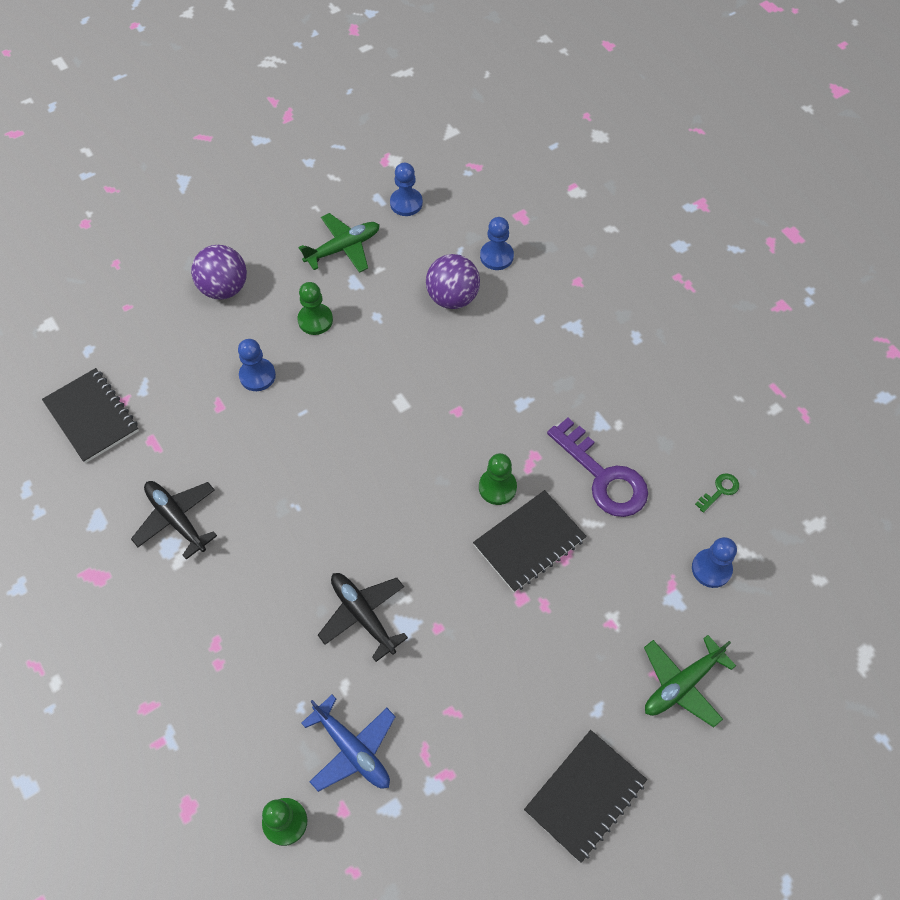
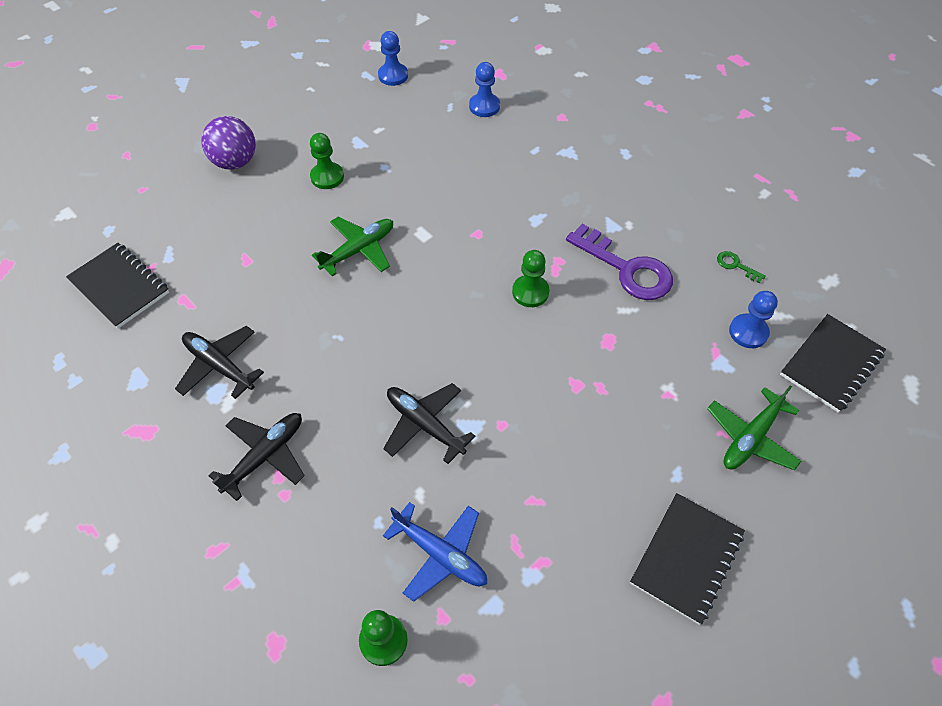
camera: 10 degrees left, 5 degrees down
(206, 621) = (265, 455): none -> black plane
(257, 375) = (280, 230): blue pawn -> none
(343, 248) = (342, 117): green plane -> green plane (359, 250)
(452, 297) = (452, 143): purple ball -> none
(529, 542) = (572, 335): black notebook -> black notebook (831, 364)
(720, 491) = (736, 266): green key -> green key turned 90 degrees counterclockwise

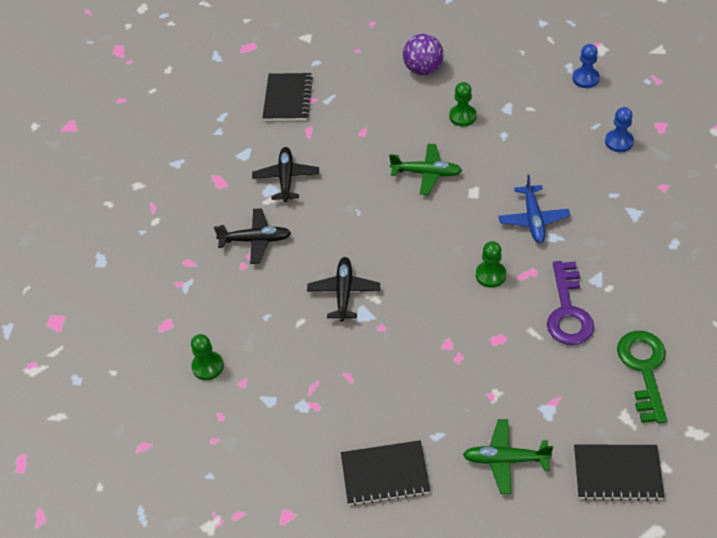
camera: 55 degrees right, 5 degrees down
(440, 554) = (275, 357): blue plane -> blue plane (533, 219)
(736, 266) = (644, 369): green key -> green key, size x2.34
(748, 332) = (591, 410): blue pawn -> none

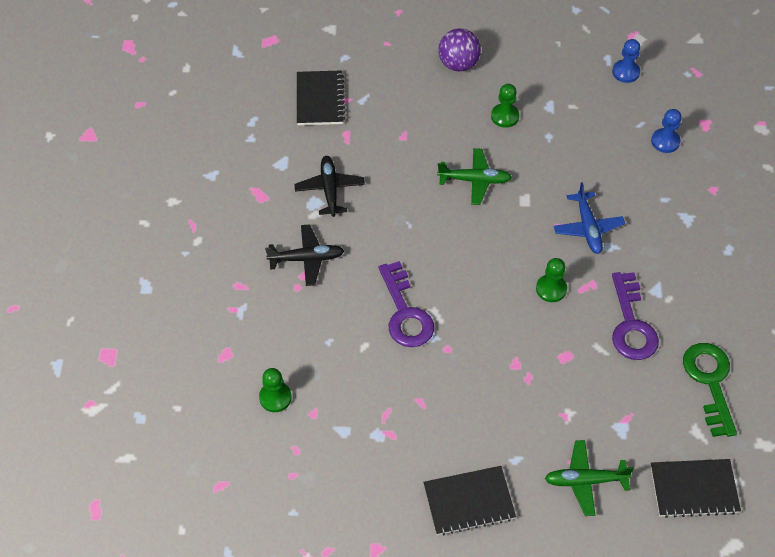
camera: 10 degrees left, 5 degrees up
(344, 292) = (405, 312): black plane -> purple key

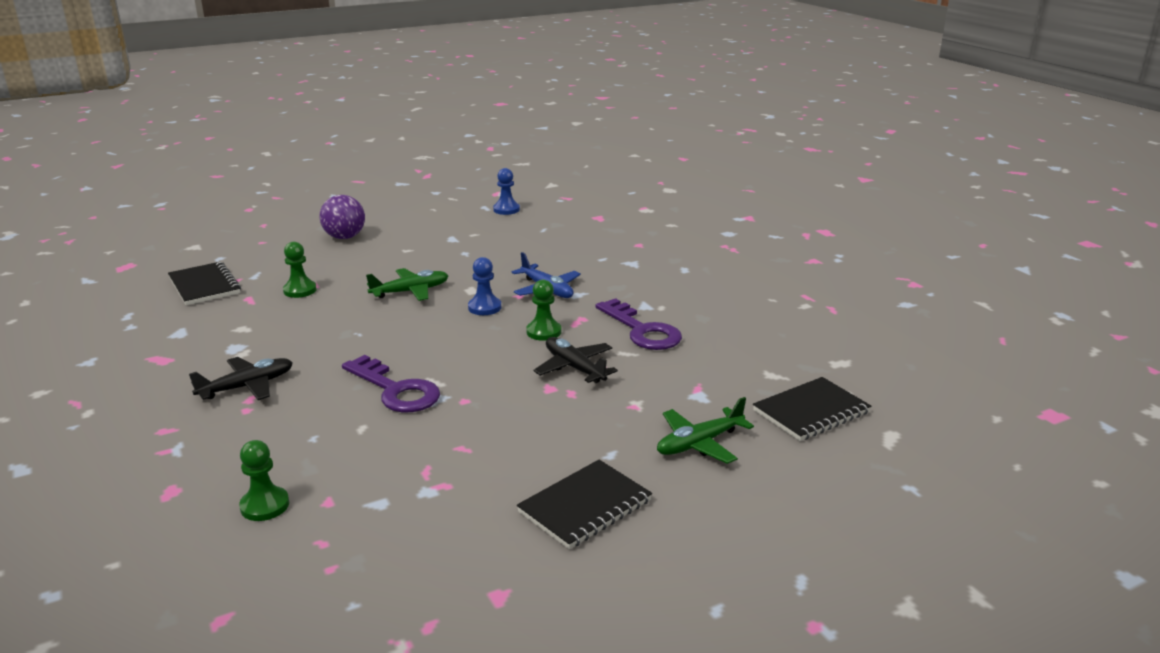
camera: 30 degrees left, 30 degrees down
(330, 189) = (249, 335): black plane -> black plane (574, 367)
(505, 116) = (413, 252): green pawn -> green pawn (300, 290)
(665, 141) = (573, 232): blue pawn -> blue pawn (484, 307)
(710, 382) = (750, 342): green key -> none

